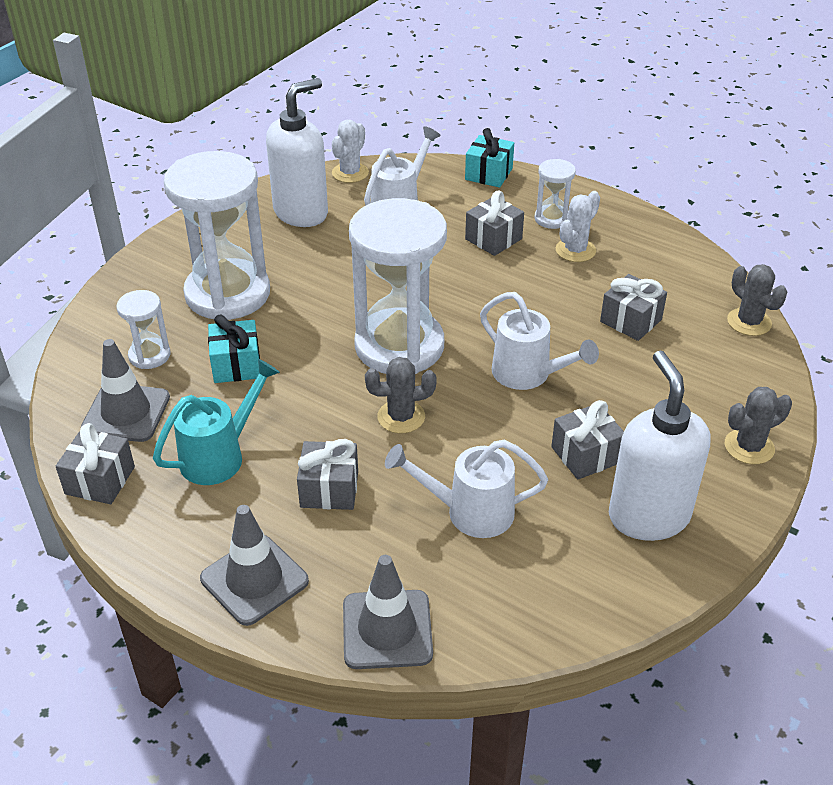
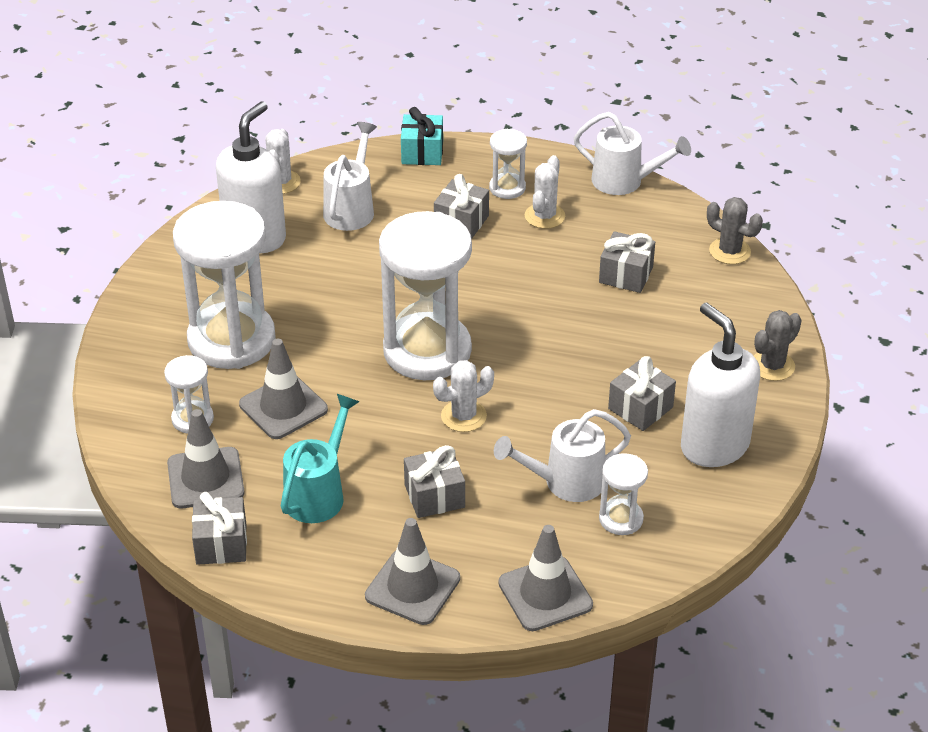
camera: 20 degrees left, 0 degrees up
(236, 365) = (283, 407): turquoise gift -> grey traffic cone
(401, 417) = (463, 416): grey cactus -> white cactus
(509, 568) = (621, 519): none -> white hourglass
(528, 375) = (557, 349): white watering can -> white watering can (624, 182)

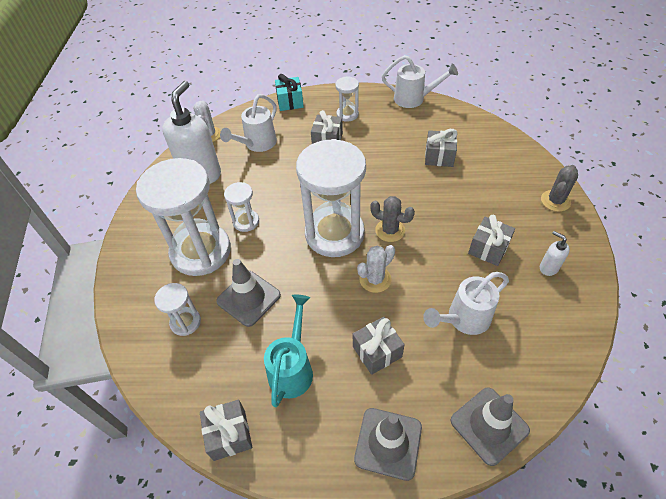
camera: 10 degrees left, 10 degrees up
(205, 478) = (205, 373): grey traffic cone -> none
(351, 209) = (257, 144): white watering can -> white watering can turned 150 degrees counterclockwise
(544, 216) = (376, 128): white cactus -> none
(621, 519) = (514, 342): white hourglass -> white hourglass (246, 221)
(714, 446) = (548, 268): white soap dispenser -> white soap dispenser, size x0.44
(729, 251) = (493, 130): grey cactus -> grey cactus (390, 230)

